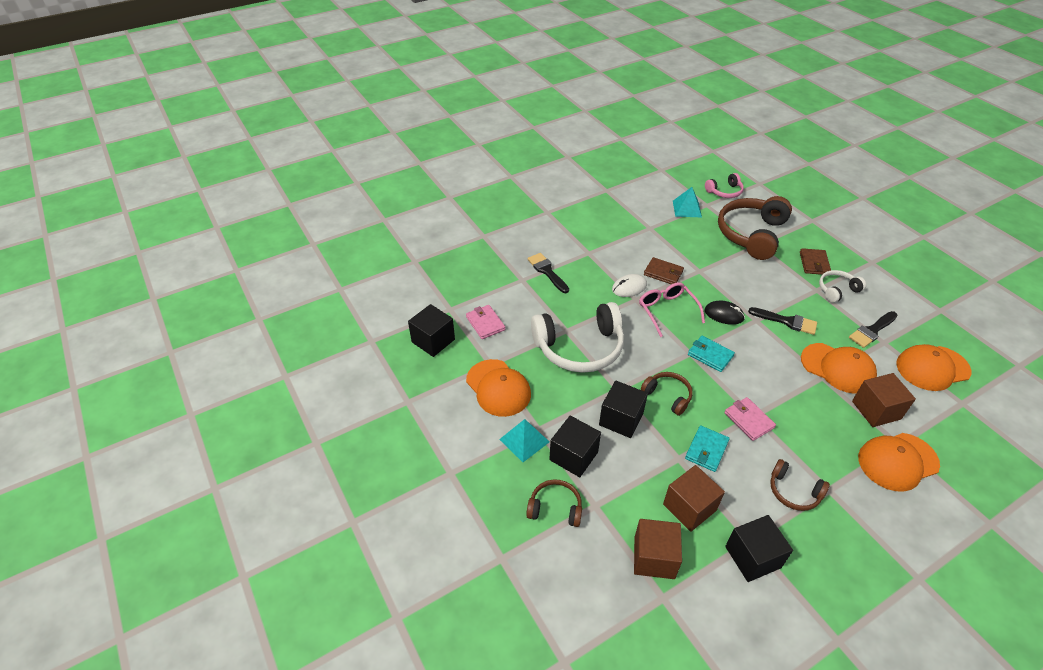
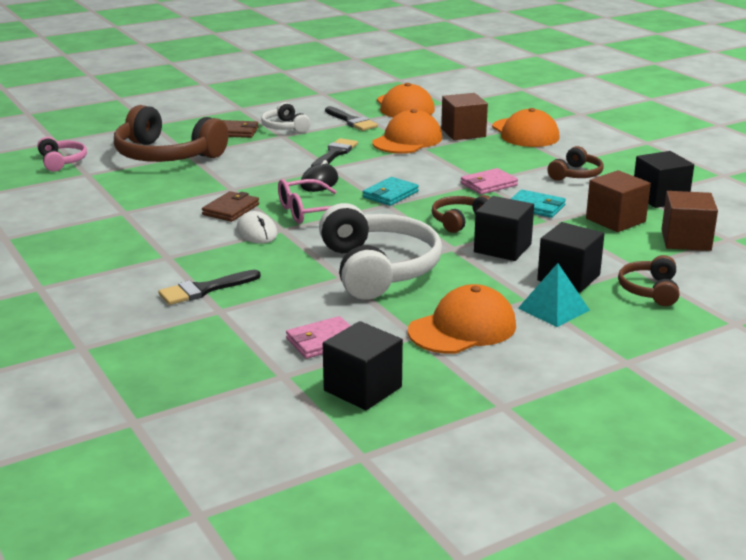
camera: 90 degrees left, 20 degrees down
(687, 209) = (89, 186): turquoise pyramid -> none

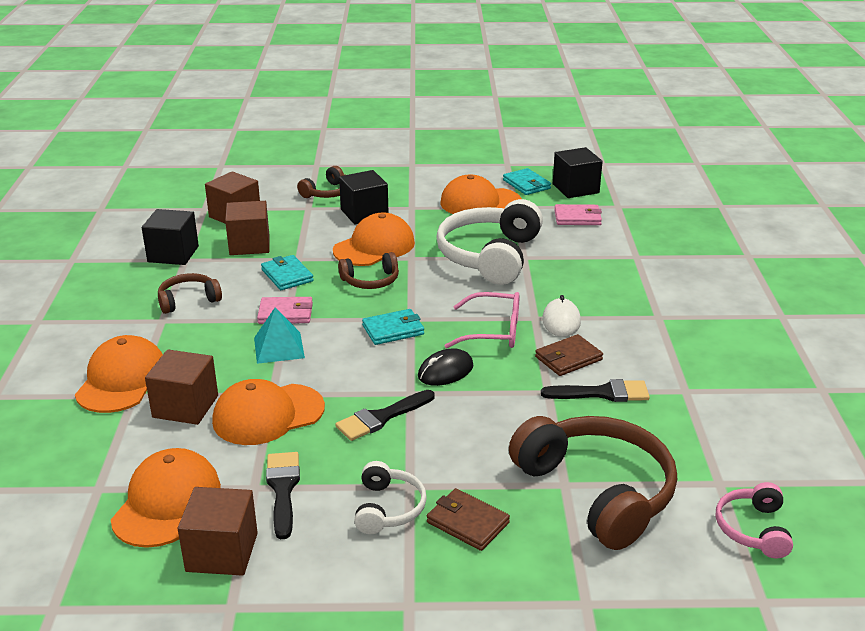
camera: 150 degrees left, 5 degrees up
(204, 289) = (640, 276): black brush -> black brush (602, 393)
(351, 102) = (222, 552): none -> brown cube
(436, 375) = (526, 184): none -> turquoise wallet
(502, 248) = (374, 247): black cube -> orange cap
(553, 309) = (407, 198): turquoise pyramid -> turquoise pyramid (279, 347)

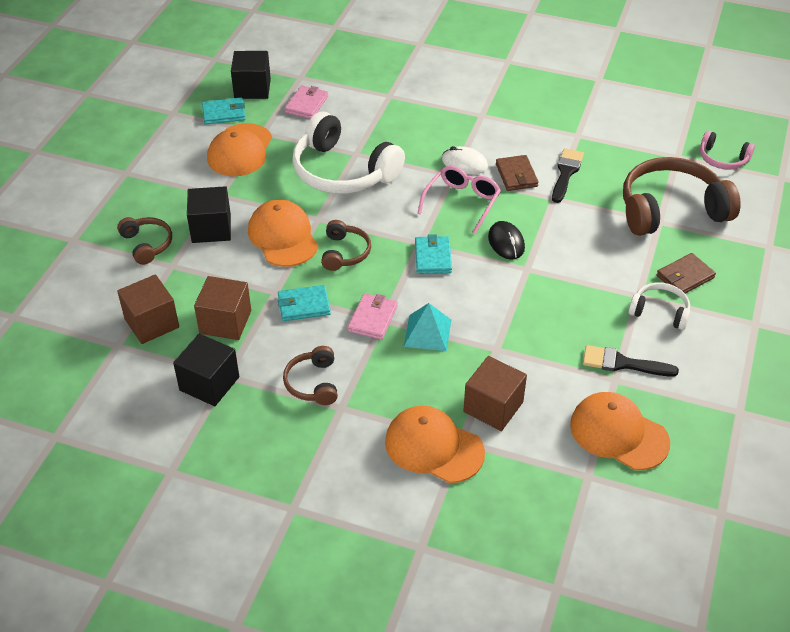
camera: 70 degrees left, 15 degrees up
(222, 552) = (683, 408): brown cube -> none
(268, 414) = (525, 356): orange cap -> none
(381, 417) = (553, 292): black brush -> none

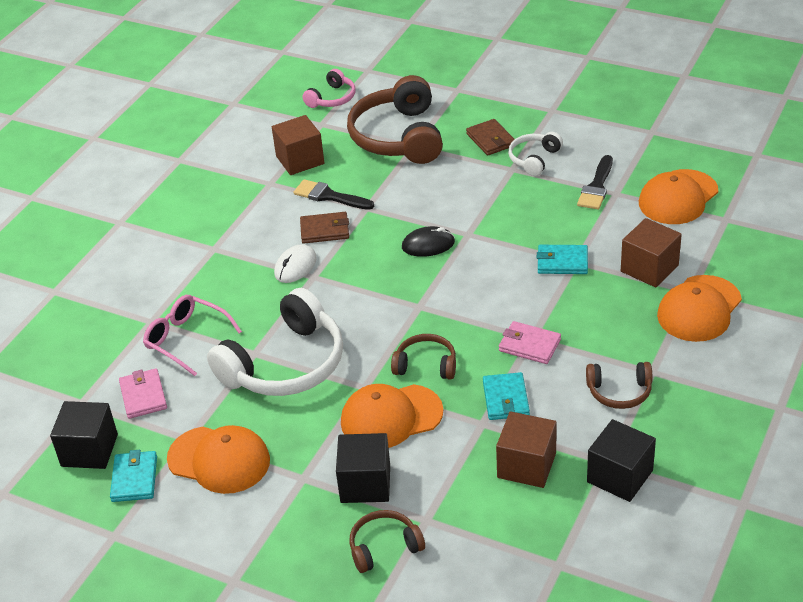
camera: 80 degrees left, 5 degrees down
(151, 323) = (523, 533): brown cube -> brown cube (300, 160)
(307, 104) = (143, 396): pink wallet -> pink wallet turned 45 degrees clockwise
(427, 332) = (552, 306): turquoise pyramid -> none
(433, 257) = (443, 297): turquoise wallet -> turquoise wallet (562, 262)
(462, 202) = (360, 272): pink glasses -> pink glasses (186, 339)

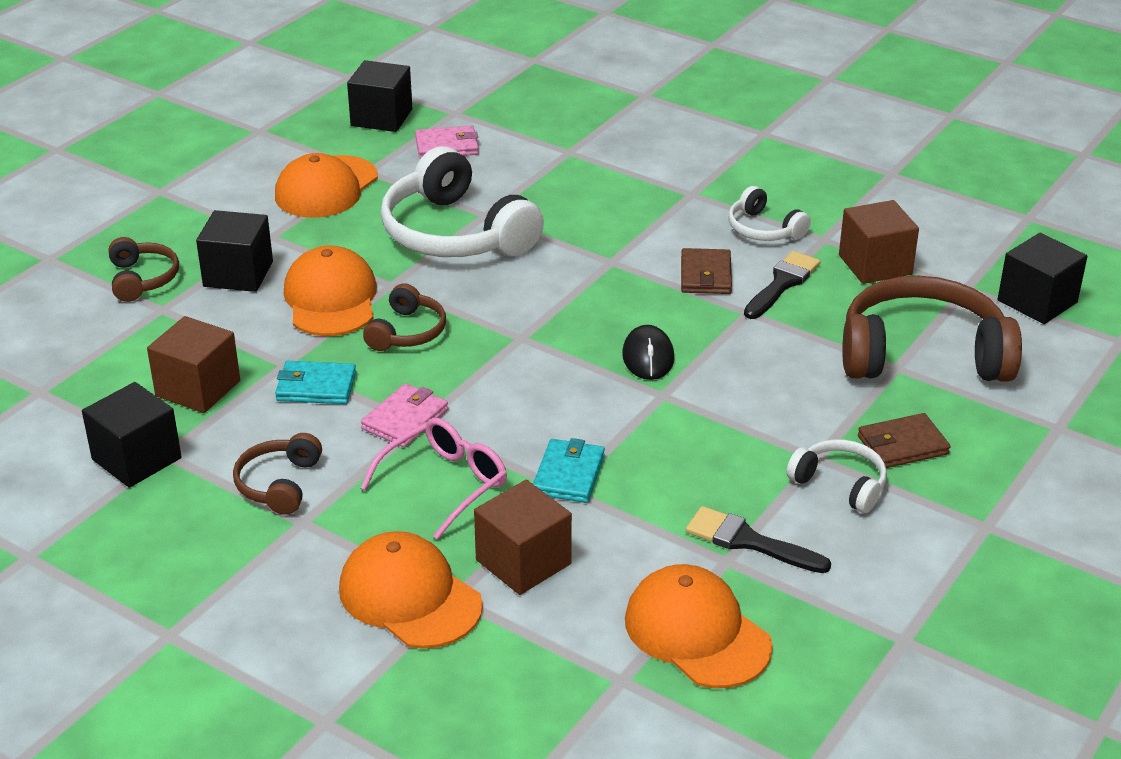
camera: 95 degrees right, 5 degrees down
(134, 479) = (327, 141): turquoise wallet -> none
(186, 339) = (528, 172): pink glasses -> pink glasses (445, 483)
(260, 210) = (763, 229): none -> white headphones
(295, 266) = (636, 249): white mouse -> none
(332, 98) = (1037, 301): pink headphones -> black cube

